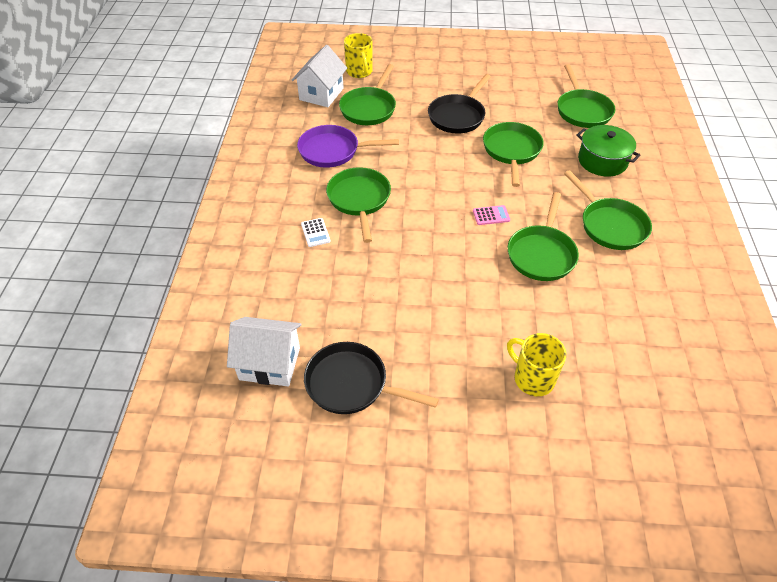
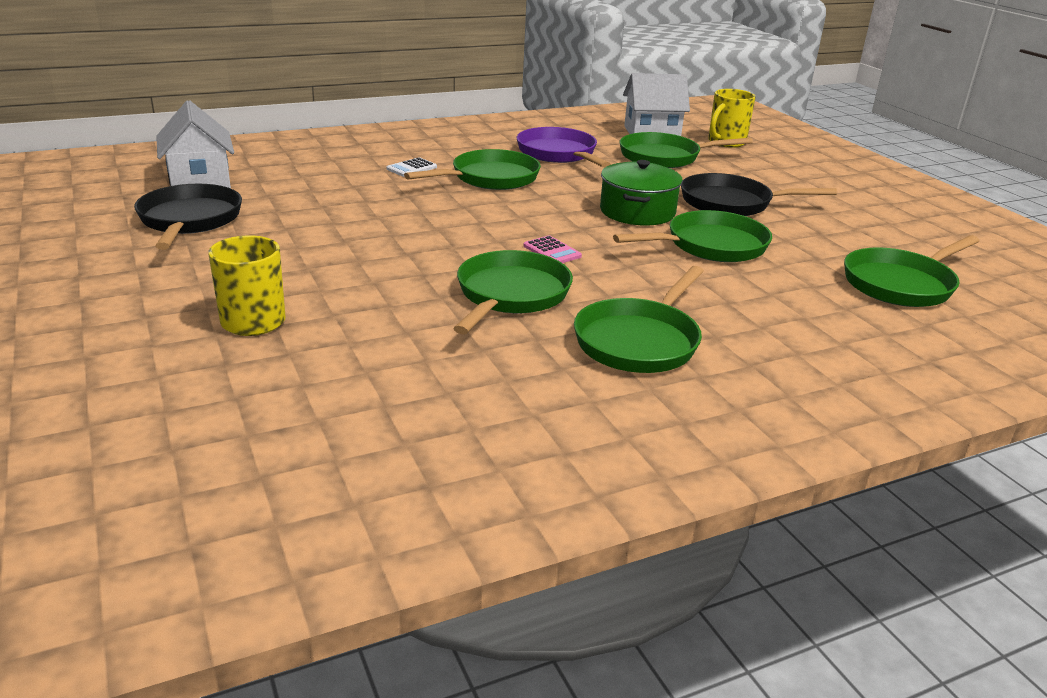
camera: 60 degrees right, 20 degrees down
(541, 254) = (510, 295): green pan -> green pan turned 120 degrees clockwise
(602, 161) = (795, 316): green pot -> green pot (637, 212)

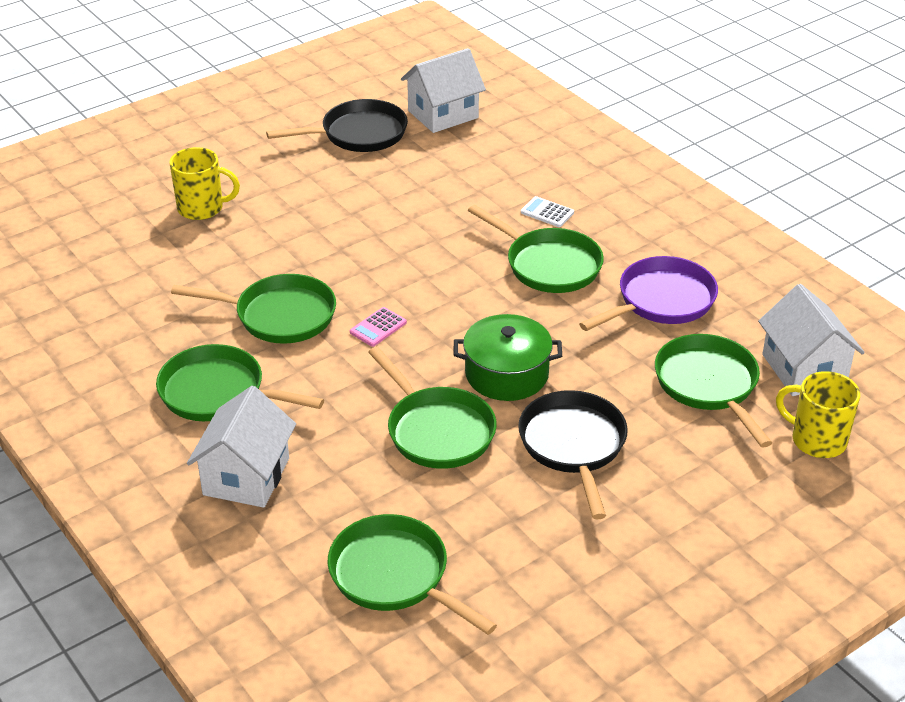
camera: 80 degrees right, 10 degrees up
(780, 338) = (246, 476): none -> white house

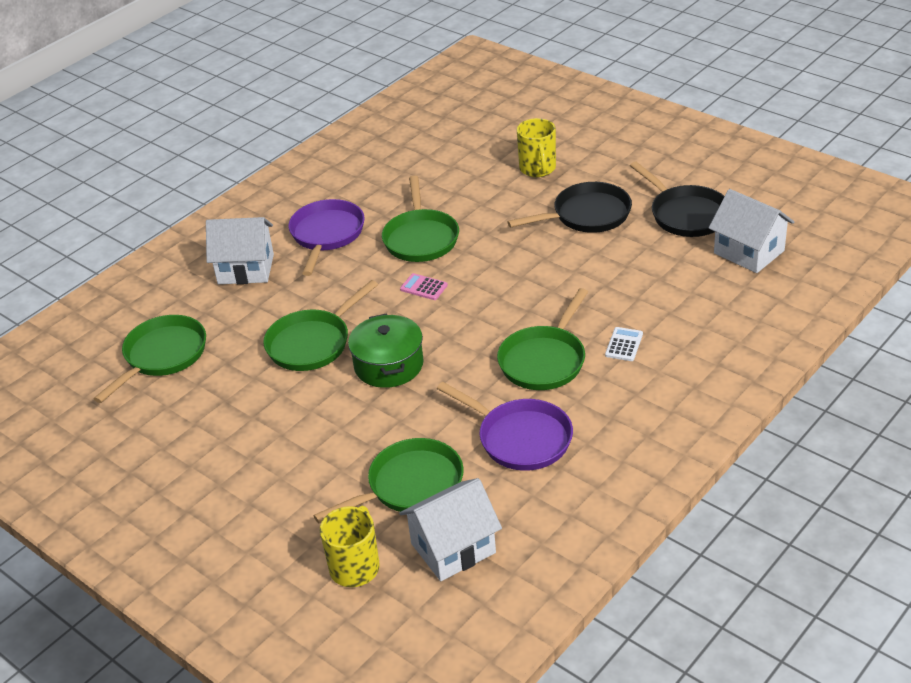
camera: 80 degrees right, 0 degrees up
(218, 393) = (326, 235): green pan -> purple pan
(573, 446) = (312, 417): black pan -> black pan (587, 215)

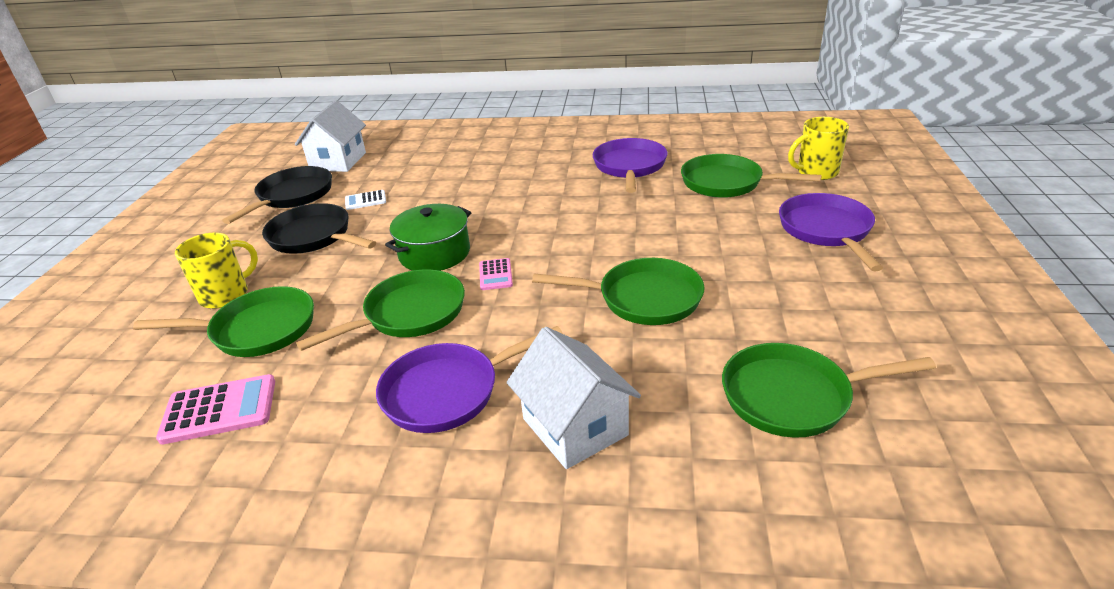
camera: 125 degrees left, 5 degrees down
(266, 493) = (826, 230): none -> purple pan
(388, 365) = (621, 244): green pot -> green pot (434, 253)
(408, 159) = (219, 410): none -> pink calculator
(453, 548) = (749, 152): white house -> none
(544, 360) = (539, 186): green pan -> green pan (257, 330)
(624, 344) = (491, 167): white calculator -> white calculator (365, 200)

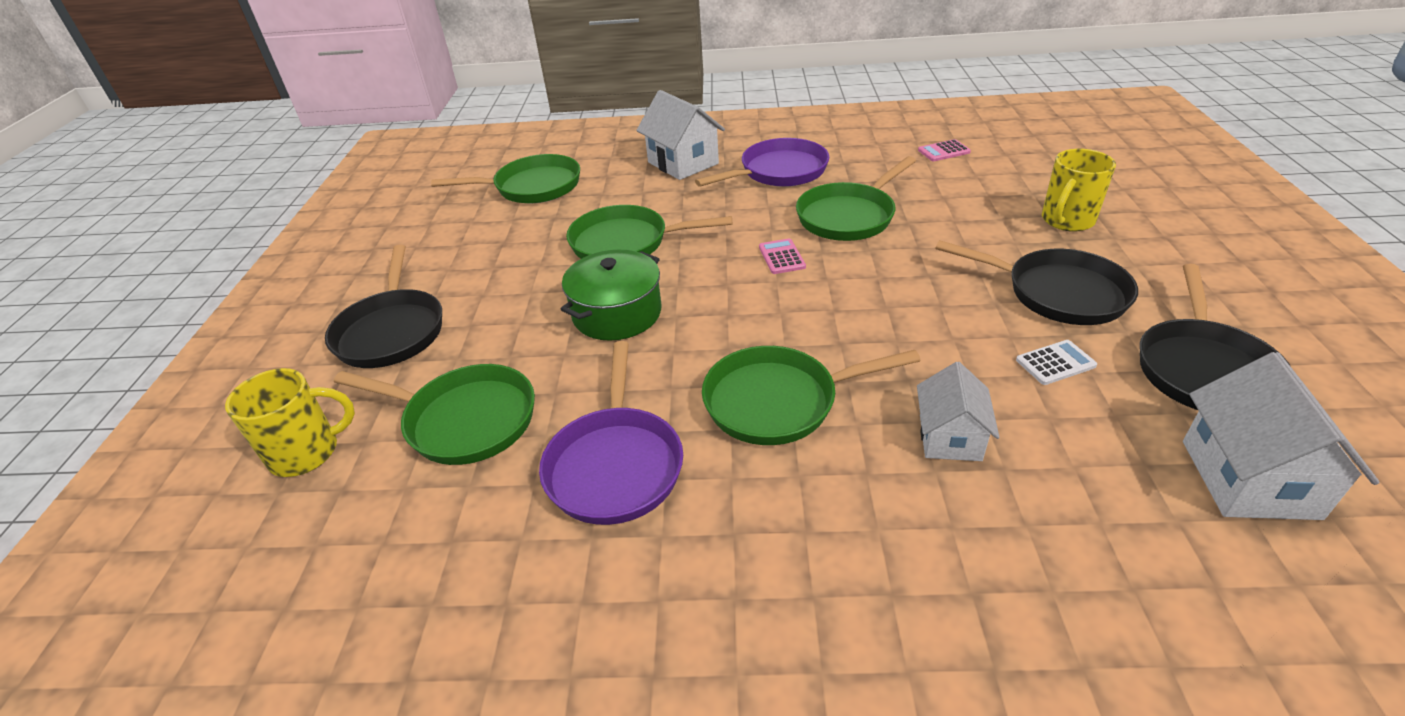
camera: 175 degrees right, 5 degrees up
(219, 410) = (943, 151): pink calculator -> pink calculator, size x0.58
(257, 330) = (985, 196): green pan -> green pan (778, 401)
(434, 253) = (869, 278): green pot -> green pot (617, 313)
(453, 174) = (950, 437): none -> white house
(826, 230) = (391, 331): purple pan -> black pan

